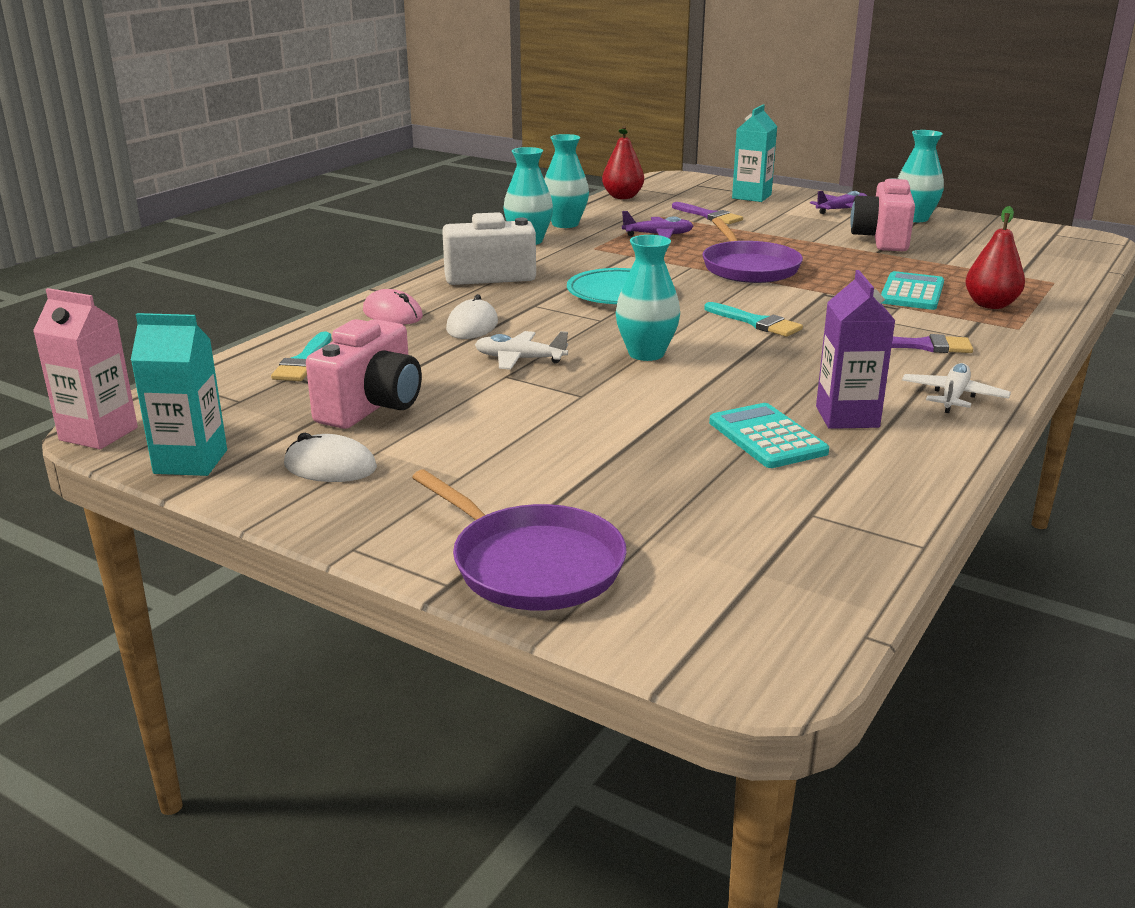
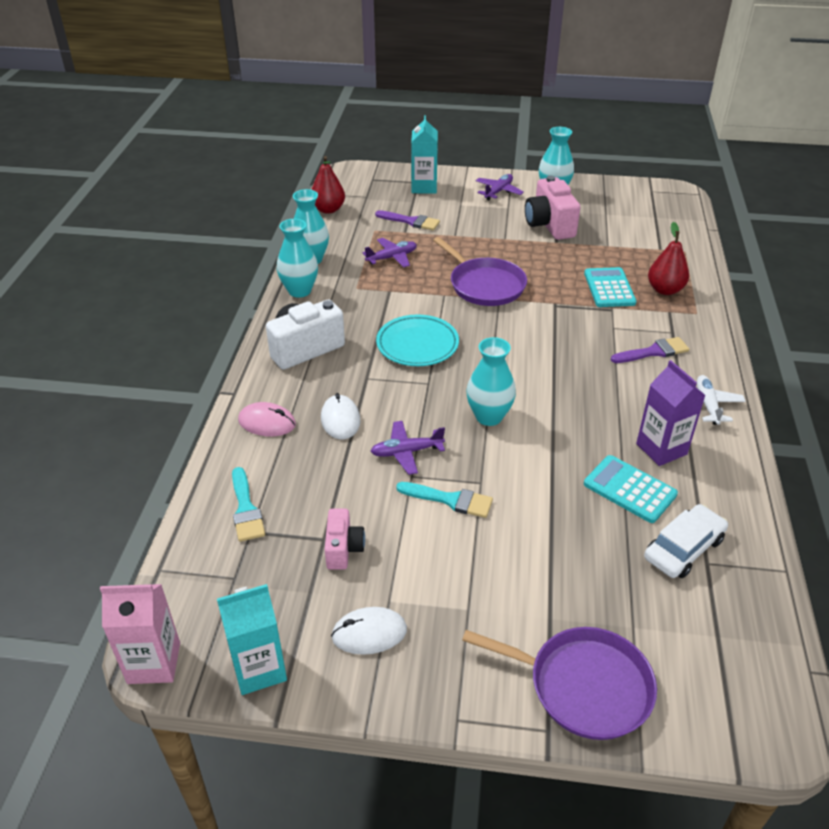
camera: 25 degrees left, 15 degrees up
(372, 407) = (343, 549): pink camera -> pink camera, size x0.58
(519, 359) = (406, 452): white plane -> purple plane
(756, 322) = (535, 354): turquoise brush -> turquoise brush (450, 500)
(790, 496) = (683, 548): none -> white car

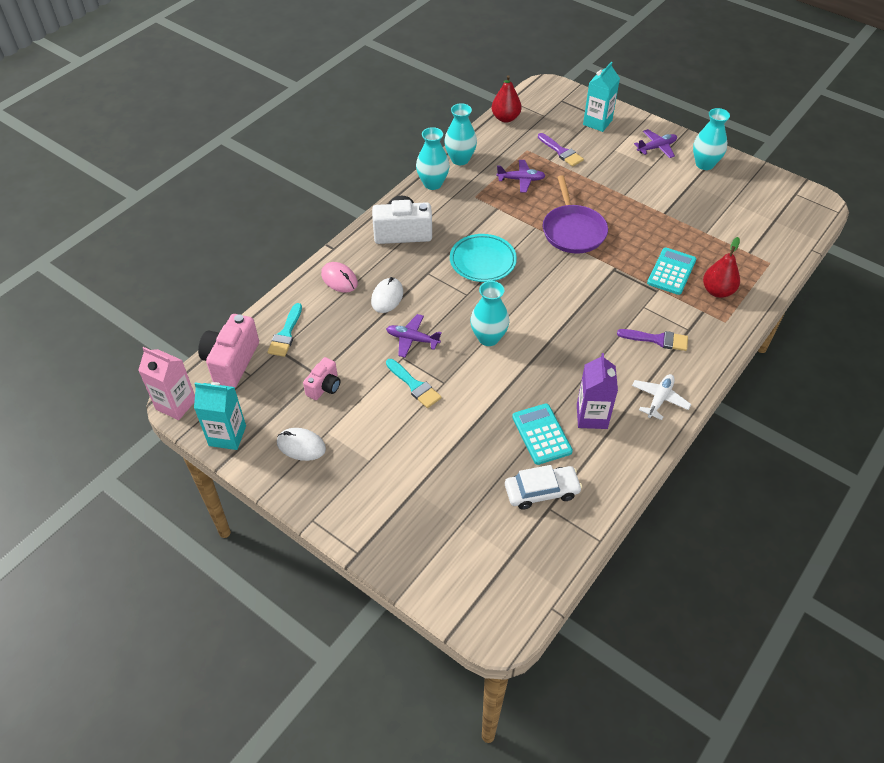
camera: 30 degrees right, 10 degrees up
(549, 225) = (672, 195): pink camera -> pink camera (231, 362)
(583, 686) = (400, 540): purple pan -> none

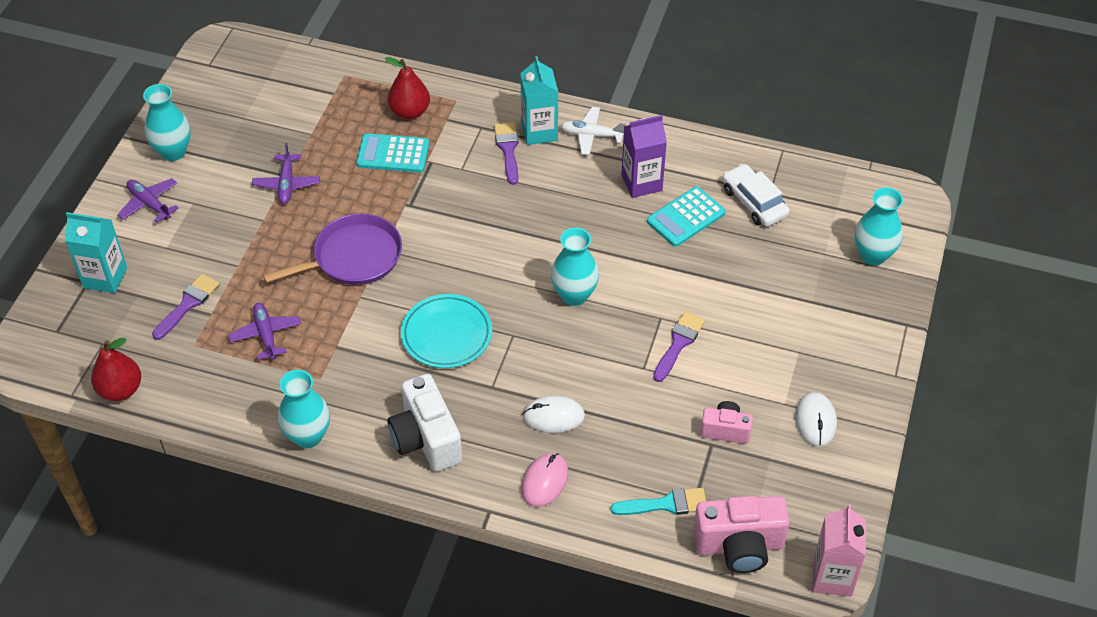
camera: 110 degrees left, 0 degrees up
(227, 435) = (843, 500): turquoise carton -> turquoise carton (539, 132)
(412, 339) = (611, 367): purple plane -> purple plane (287, 184)
(414, 385) = (678, 343): turquoise brush -> purple brush
(460, 159) = (240, 419): turquoise vase -> turquoise vase (873, 255)

